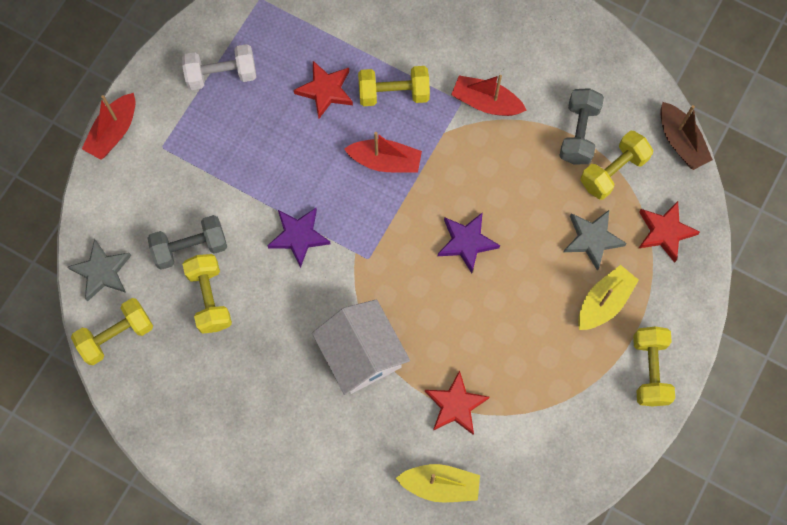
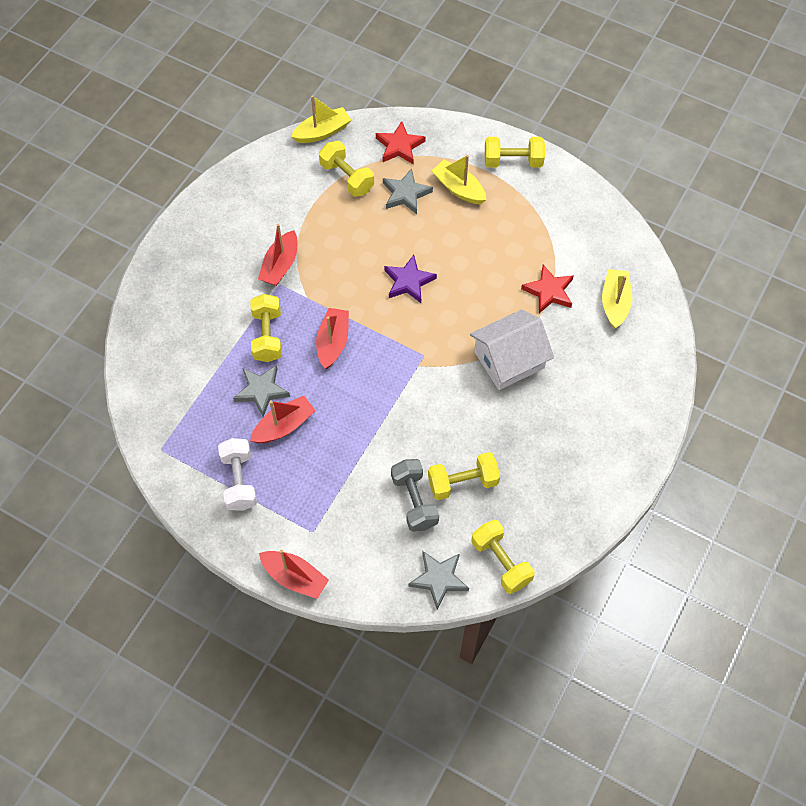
camera: 90 degrees left, 10 degrees down
(283, 115) = (284, 426): none -> red boat
(298, 236) = (403, 410): purple star -> none
(325, 90) = (261, 391): red star -> grey star
(578, 133) = (312, 200): grey dumbbell -> none
(680, 142) = (322, 132): brown boat -> yellow boat

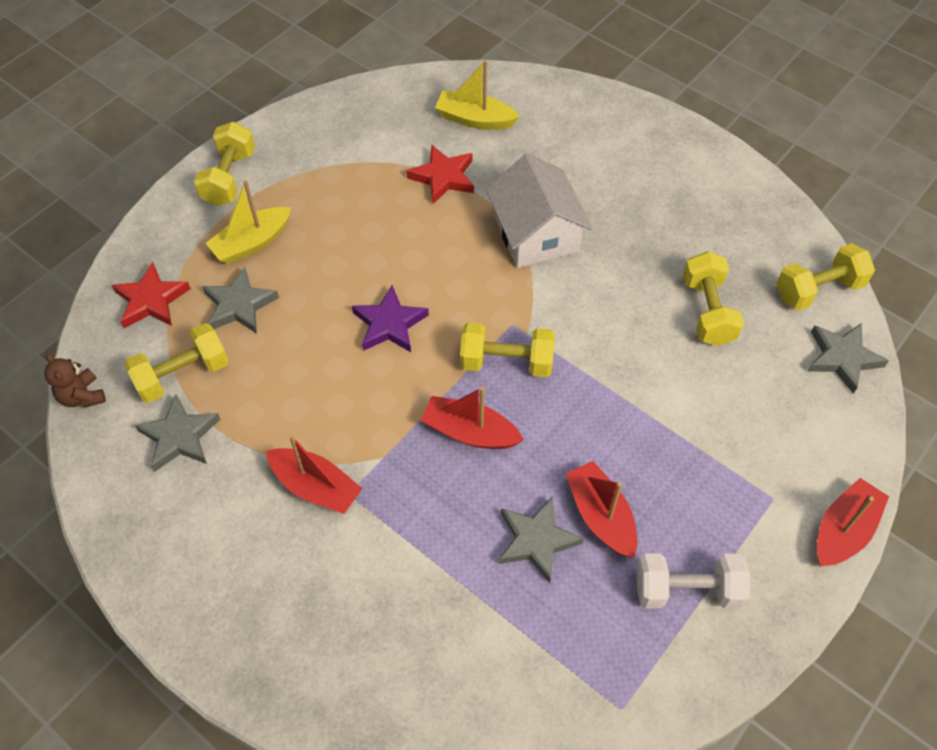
camera: 80 degrees left, 5 degrees down
(267, 336) = (440, 521): yellow dumbbell -> yellow dumbbell (506, 362)
(303, 188) = (179, 436): none -> grey star
(322, 132) = (82, 396): yellow boat -> brown teddy bear
(414, 501) = (731, 368): grey dumbbell -> none

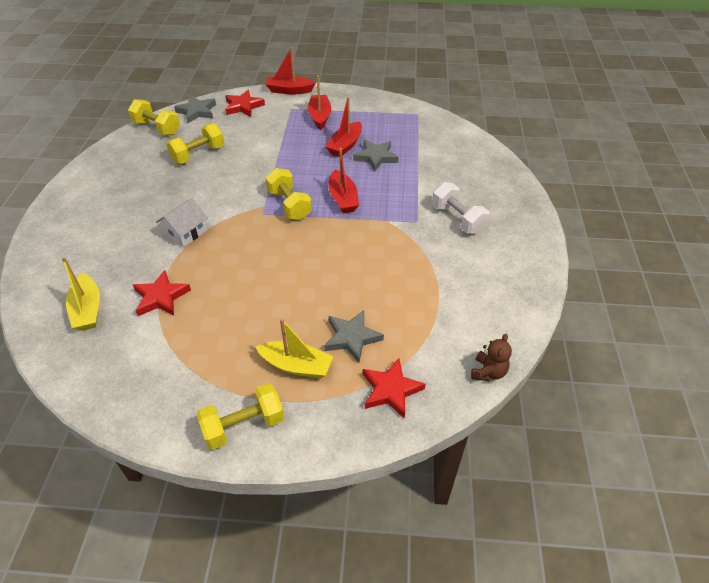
camera: 125 degrees left, 10 degrees down
(179, 436) = (460, 305): grey star -> none
(182, 375) = (424, 331): yellow dumbbell -> none
(315, 487) = (427, 234): red boat -> red boat (319, 116)
(389, 324) = (304, 260): purple star -> none
(536, 234) = (185, 233): white house -> white house, size x0.63
(687, 590) = (354, 115): white dumbbell -> white dumbbell (457, 219)
(823, 430) = (243, 106): none -> red star

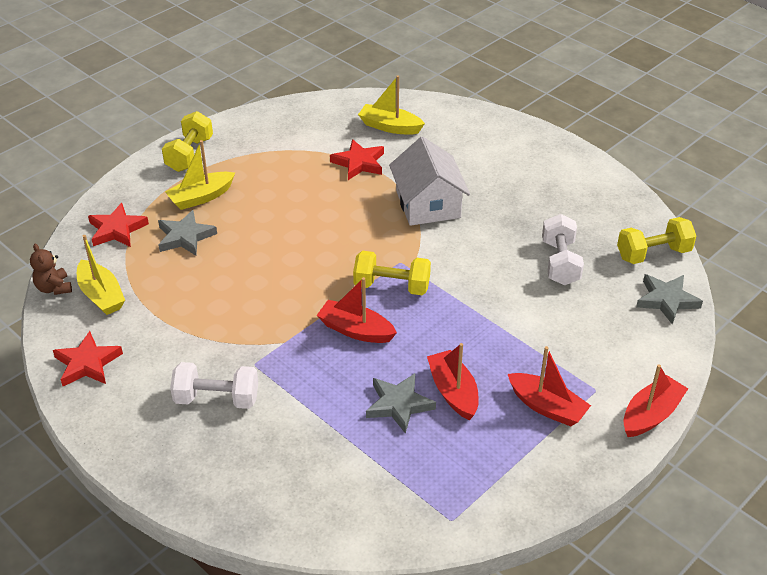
camera: 130 degrees right, 5 degrees down
(185, 233) = (428, 204): white house -> white house, size x1.60
(198, 154) = (560, 263): yellow dumbbell -> white dumbbell
(243, 106) = (644, 347): red star -> red star (87, 363)
(459, 336) = (101, 295): none -> yellow boat

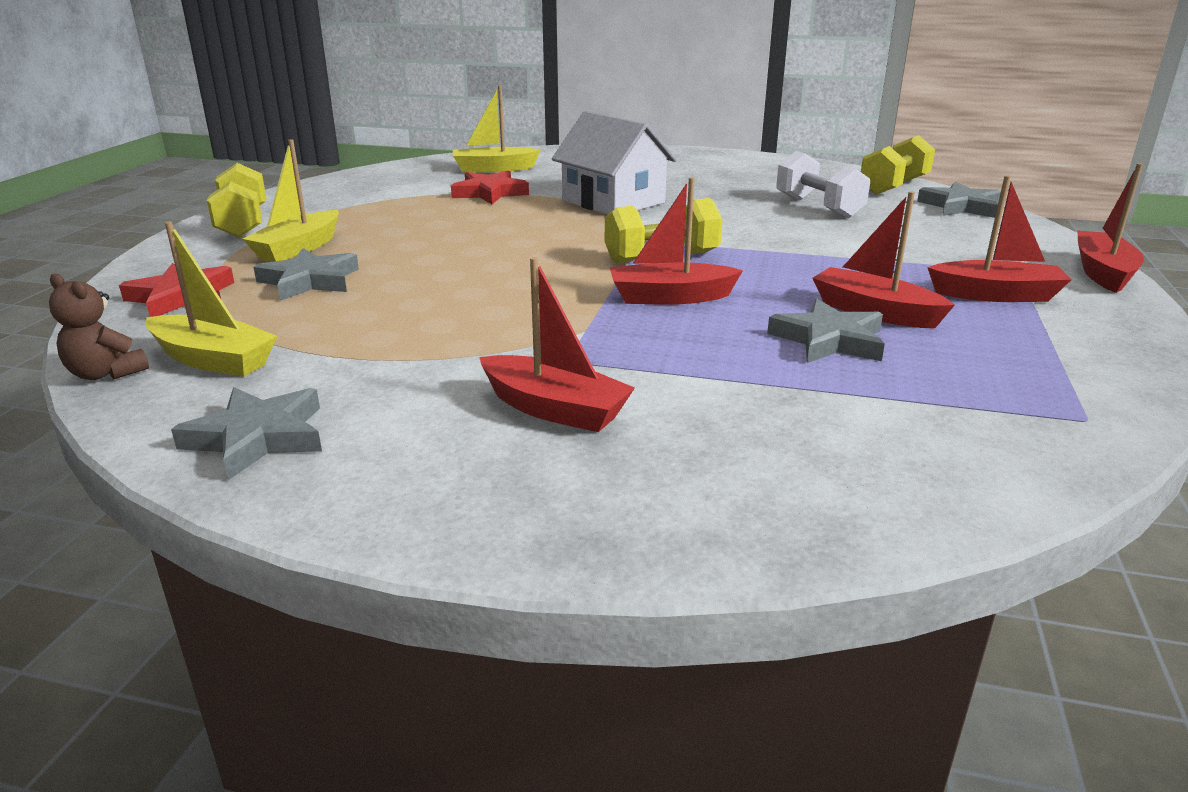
camera: 30 degrees left, 15 degrees down
(87, 363) = (257, 437): red star -> grey star
(217, 399) = (554, 409): white dumbbell -> red boat

